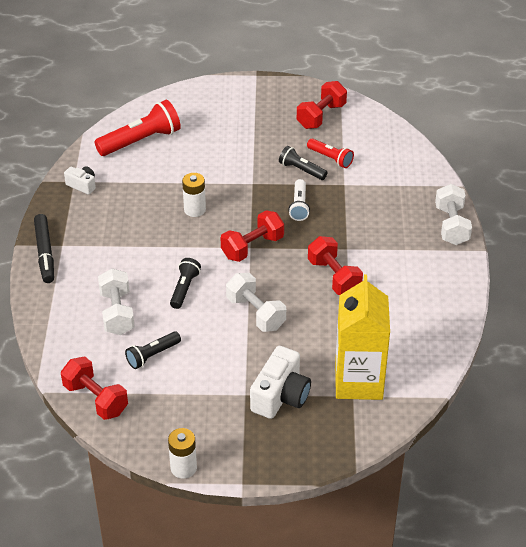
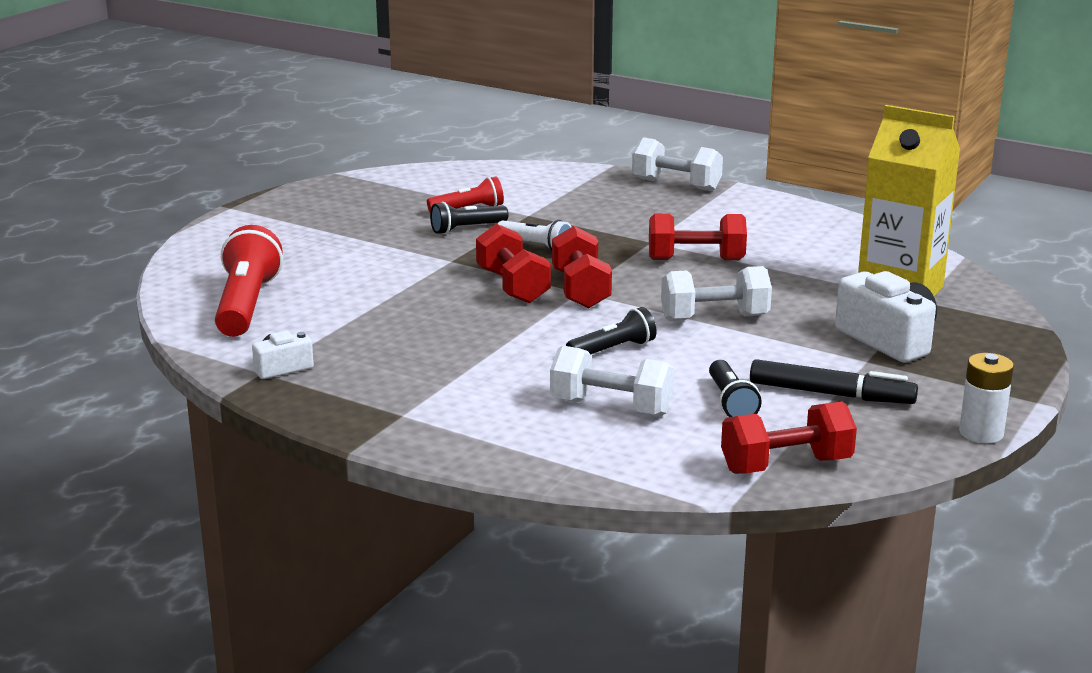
camera: 60 degrees left, 20 degrees down
(45, 253) = (403, 432): black marker -> black marker (831, 394)
(184, 289) = (613, 350): black flashlight -> black flashlight turned 105 degrees clockwise
(195, 210) = (454, 306): white battery -> none
(321, 116) = (377, 195): red dumbbell -> red dumbbell (512, 286)

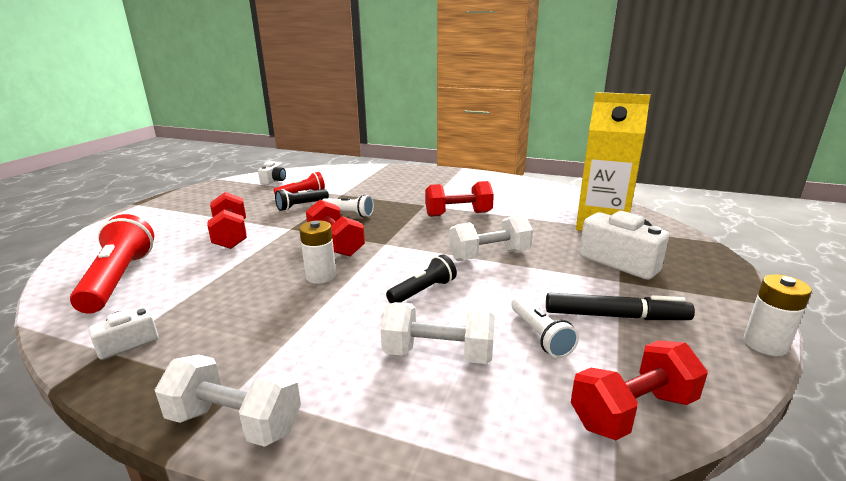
camera: 10 degrees left, 0 degrees up
(424, 183) = (274, 180): none -> white camera
(490, 323) = (321, 276): none -> white battery
(580, 290) = (386, 242): red dumbbell -> red dumbbell (231, 235)
(676, 185) = (428, 171): white dumbbell -> white dumbbell (235, 422)
(730, 403) = (540, 336): black flashlight -> white flashlight

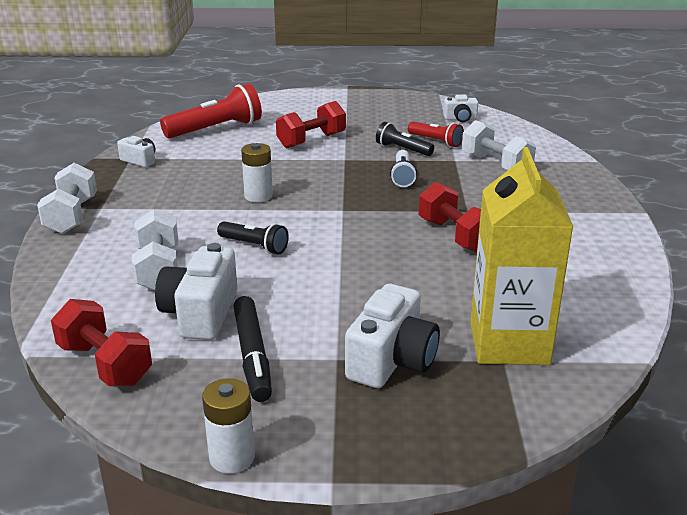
camera: 70 degrees right, 5 degrees up
(336, 244) = (325, 187): red dumbbell -> none
(489, 255) = (351, 269): white dumbbell -> white dumbbell (496, 164)
(540, 336) = (200, 313): white flashlight -> white camera

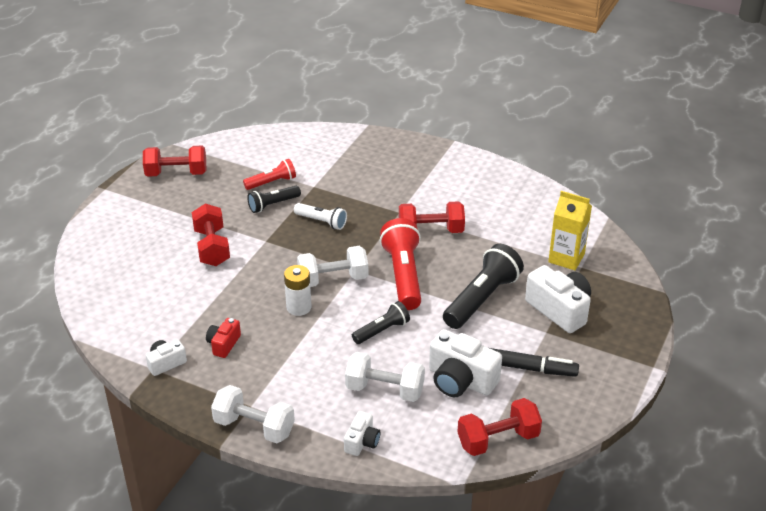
camera: 65 degrees left, 10 degrees up
(180, 176) = (223, 344): none -> red camera
(216, 129) = (133, 298): red flashlight -> red flashlight (403, 275)
(232, 457) = (618, 400): white battery -> none
(362, 296) = (482, 299): none -> black flashlight
(399, 104) = (176, 173): none -> red dumbbell
(460, 119) = (238, 153): white camera -> white camera (362, 442)
(496, 164) = (337, 170): white dumbbell -> white dumbbell (333, 279)
(509, 343) = (566, 258): yellow carton -> yellow carton, size x0.64

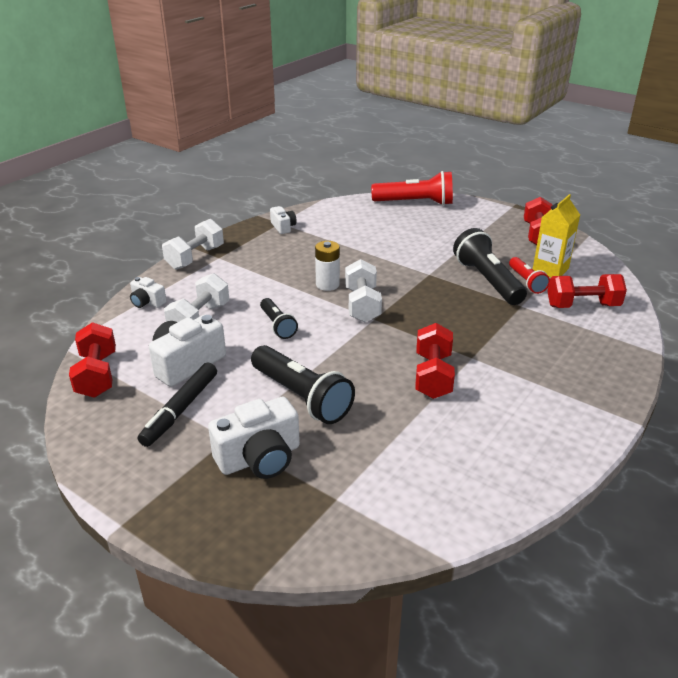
camera: 100 degrees right, 5 degrees down
(212, 247) = (423, 248): red dumbbell -> red dumbbell (582, 305)
(223, 344) = (294, 249): red camera -> none
(273, 205) = (487, 280): black flashlight -> black flashlight, size x1.75
(321, 222) = (456, 306): white flashlight -> none
(403, 275) = (357, 347): red flashlight -> red flashlight (415, 203)
(566, 258) = (358, 487): yellow carton -> yellow carton (550, 270)

